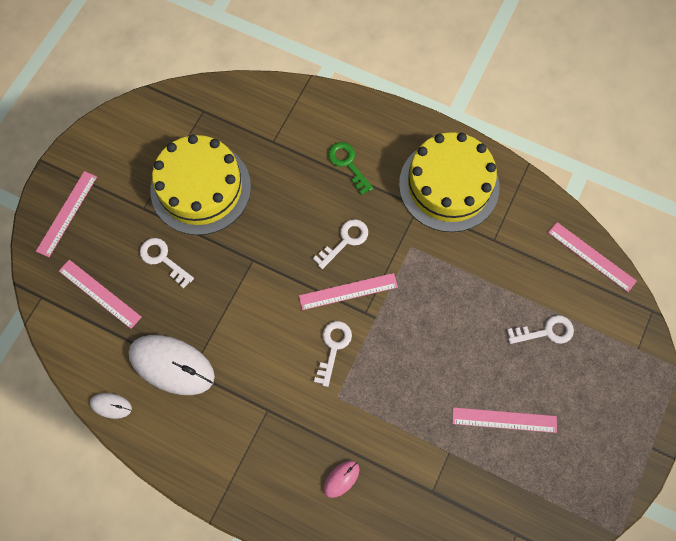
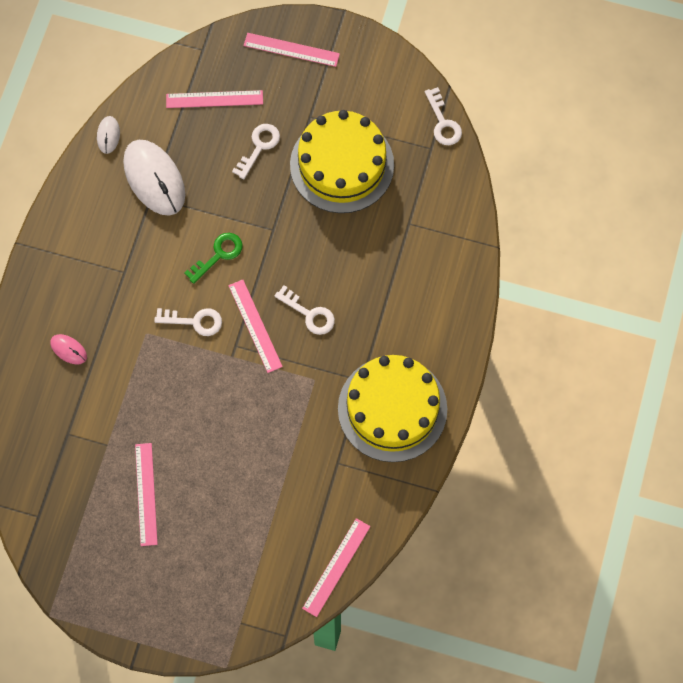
camera: 80 degrees right, 0 degrees up
(100, 293) = (214, 99): pink ruler -> pink ruler turned 60 degrees clockwise
(172, 365) = (154, 179): white mouse -> white mouse turned 45 degrees counterclockwise
(348, 164) = (397, 302): green key -> green key (218, 255)
(545, 331) = (244, 526): white key -> white key (443, 122)

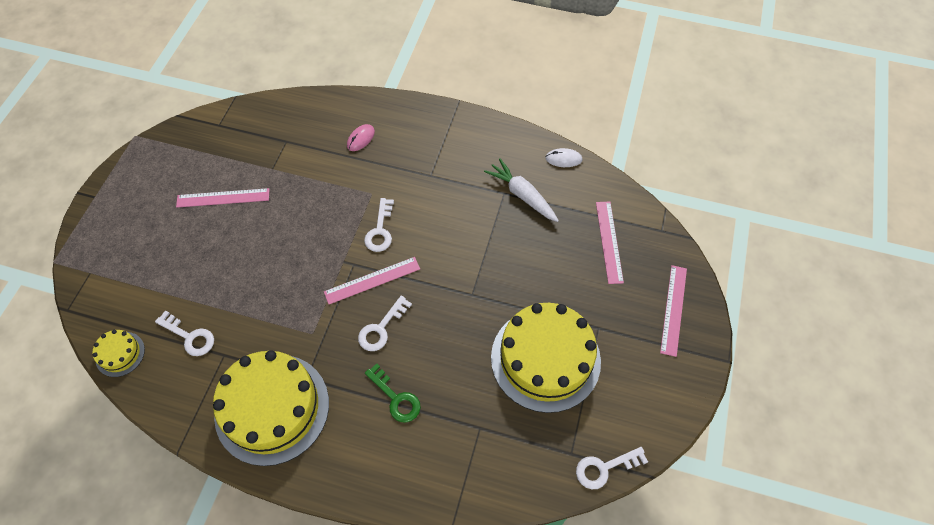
camera: 90 degrees right, 10 degrees down
(154, 179) = (522, 195): white mouse -> white carrot
(218, 255) = (446, 248): green key -> green key (396, 398)
(259, 147) = (560, 281): white key -> white key (189, 336)
(336, 567) = (120, 354): pink ruler -> yellow cake

